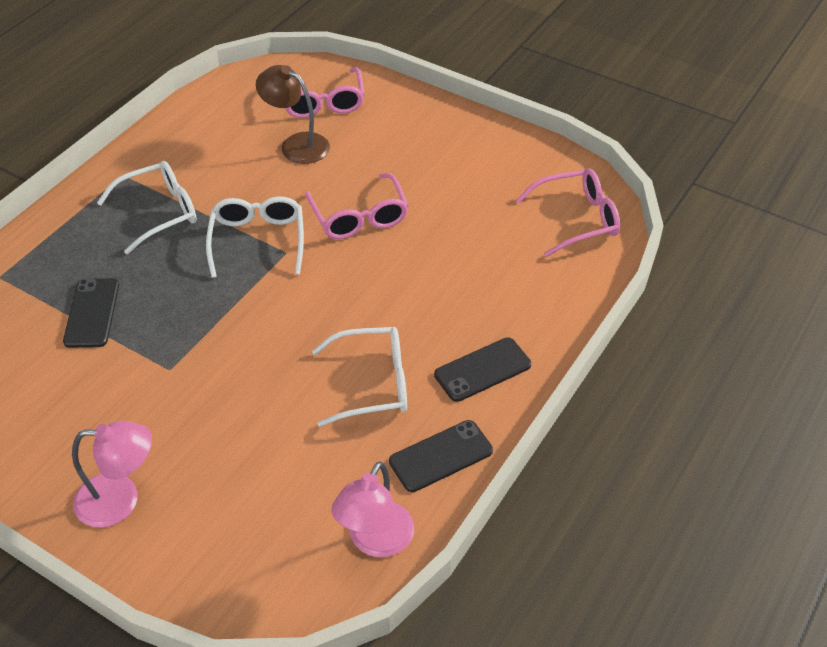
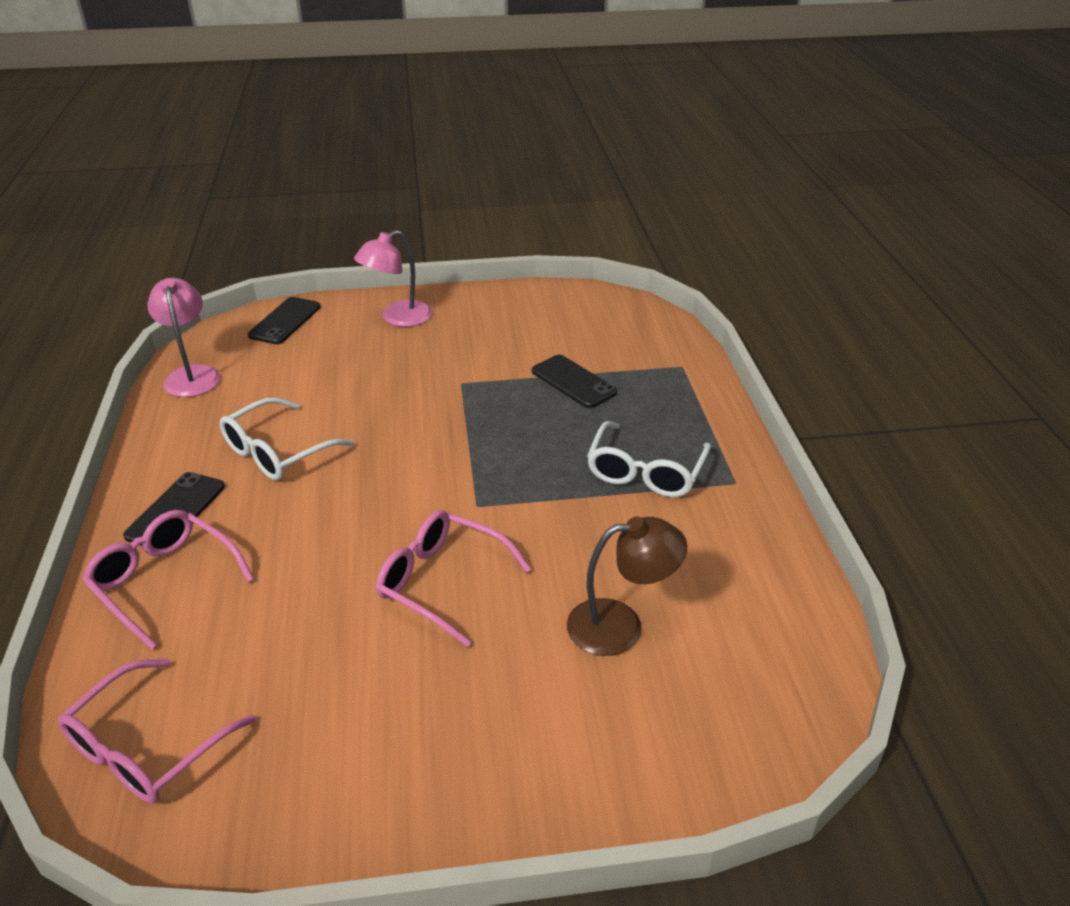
camera: 140 degrees right, 10 degrees down
(257, 241) = (518, 500): white glasses -> none
(322, 102) = (674, 712): pink glasses -> pink glasses (164, 581)
(441, 456) = (174, 437): black phone -> black phone (285, 321)

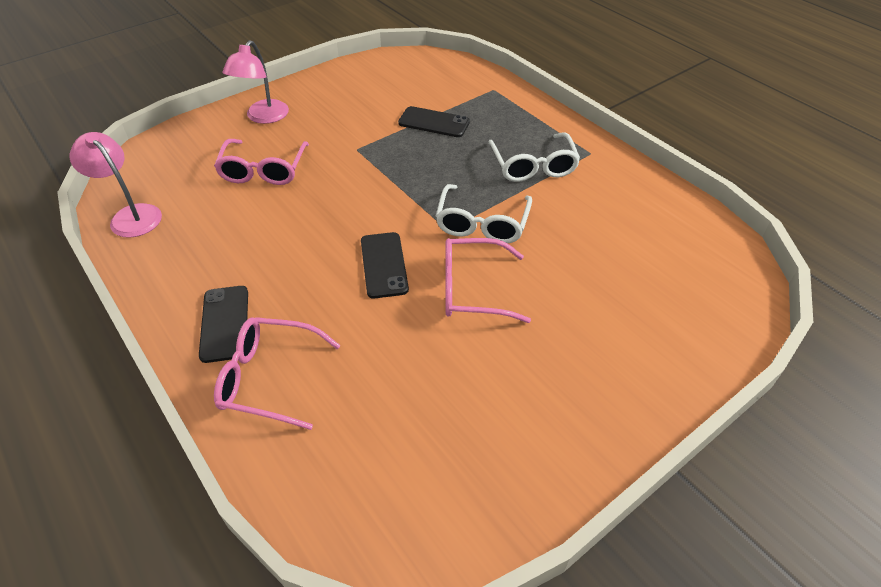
camera: 30 degrees left, 10 degrees up
(147, 747) = (376, 497): pink glasses -> pink glasses (263, 170)
(277, 452) = (264, 248): white glasses -> white glasses (482, 224)
(285, 321) = (171, 147): black phone -> black phone (384, 265)
(620, 625) = (605, 267): brown lamp -> none

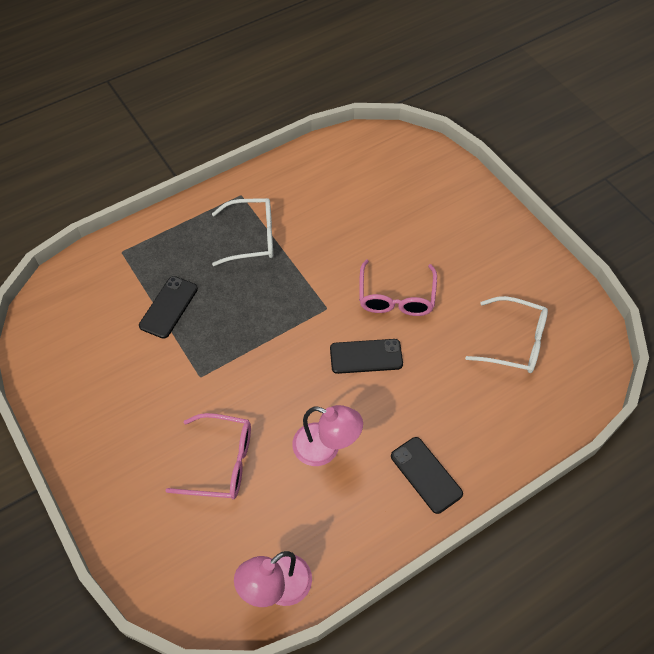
camera: 85 degrees left, 10 degrees up
(224, 323) = (426, 475): black phone -> black phone turned 60 degrees clockwise
(263, 117) = (121, 471): pink lamp -> pink lamp (326, 448)
(269, 378) = (480, 436): pink glasses -> none
(482, 224) = (323, 283): white glasses -> white glasses (514, 342)

